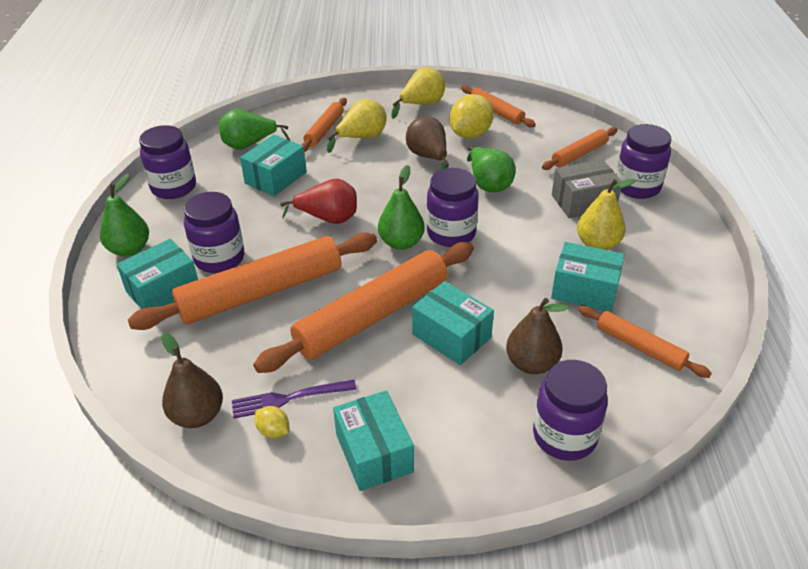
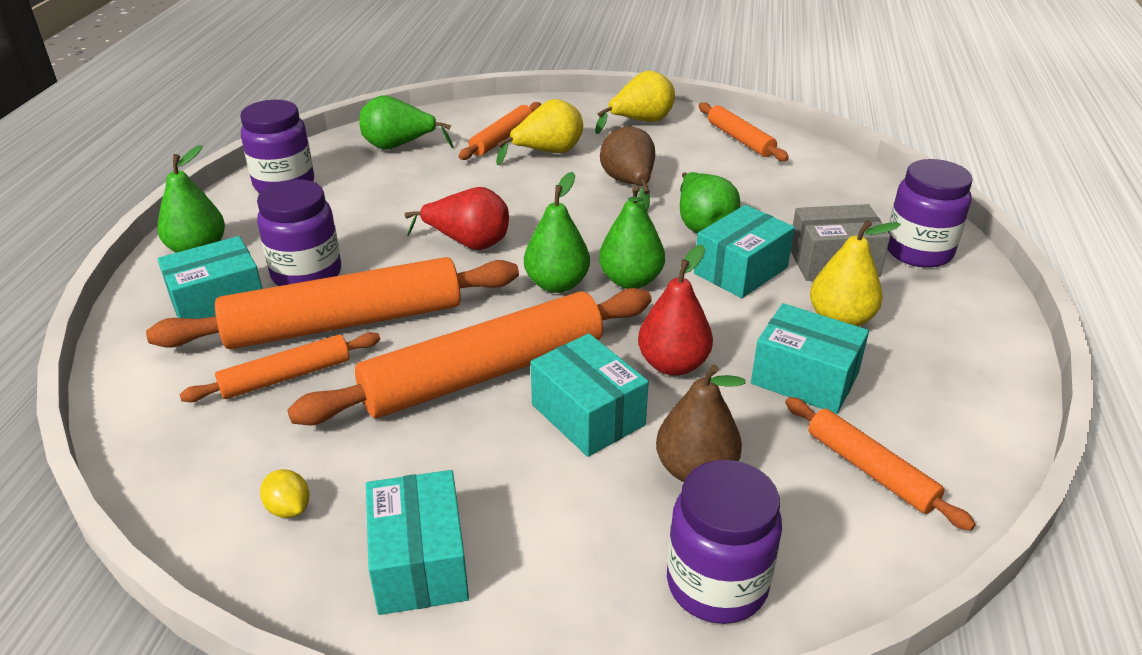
camera: 10 degrees right, 5 degrees down
(197, 415) = (194, 471): brown pear -> none
(275, 178) = (418, 187): turquoise box -> turquoise box (740, 270)
(289, 398) = (327, 467): purple fork -> none
(451, 233) = (630, 280): purple jar -> green pear
(470, 134) = (695, 162): yellow lemon -> none
(497, 292) = (673, 364): none -> red pear
(579, 154) = (843, 202): orange rolling pin -> orange rolling pin (286, 377)

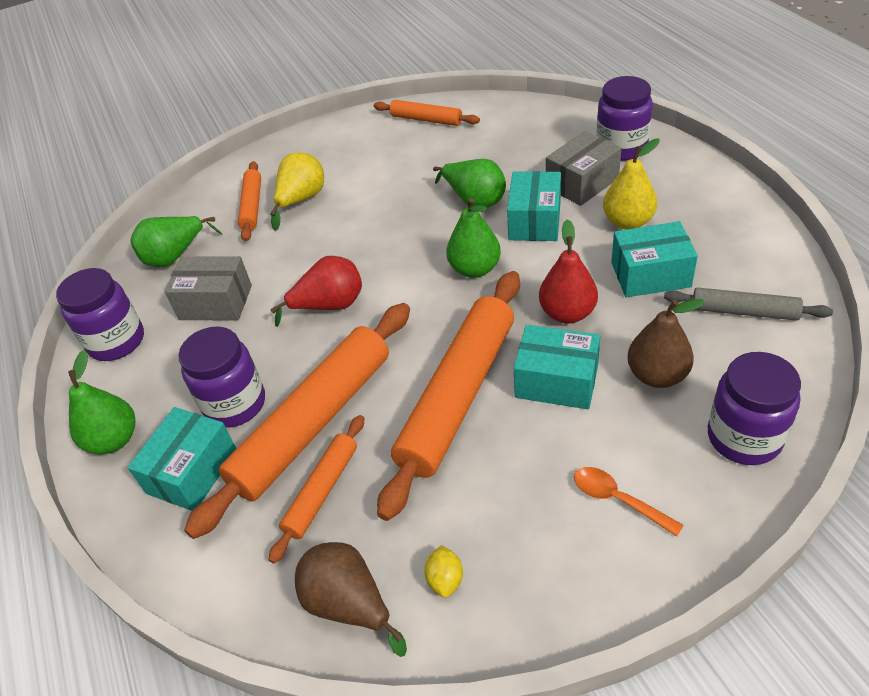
camera: 30 degrees left, 10 degrees up
(289, 508) = (445, 579): yellow lemon -> yellow lemon turned 75 degrees clockwise
(386, 194) = (215, 302): none -> grey box
(420, 562) = (572, 550): turquoise box -> none
(516, 551) = (618, 499): none -> orange spoon
(557, 284) = (429, 300): green pear -> none
(629, 184) = (390, 195): brown pear -> brown pear (349, 604)
(640, 122) = (341, 140): yellow pear -> none
(870, 470) = (743, 311): orange rolling pin -> grey rolling pin

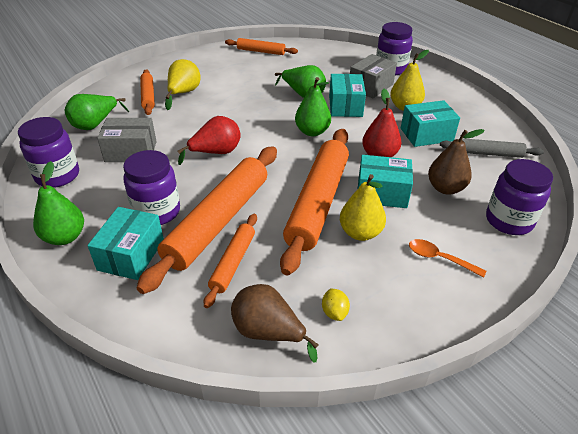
camera: 15 degrees left, 5 degrees down
(509, 449) = (360, 233): none -> yellow pear

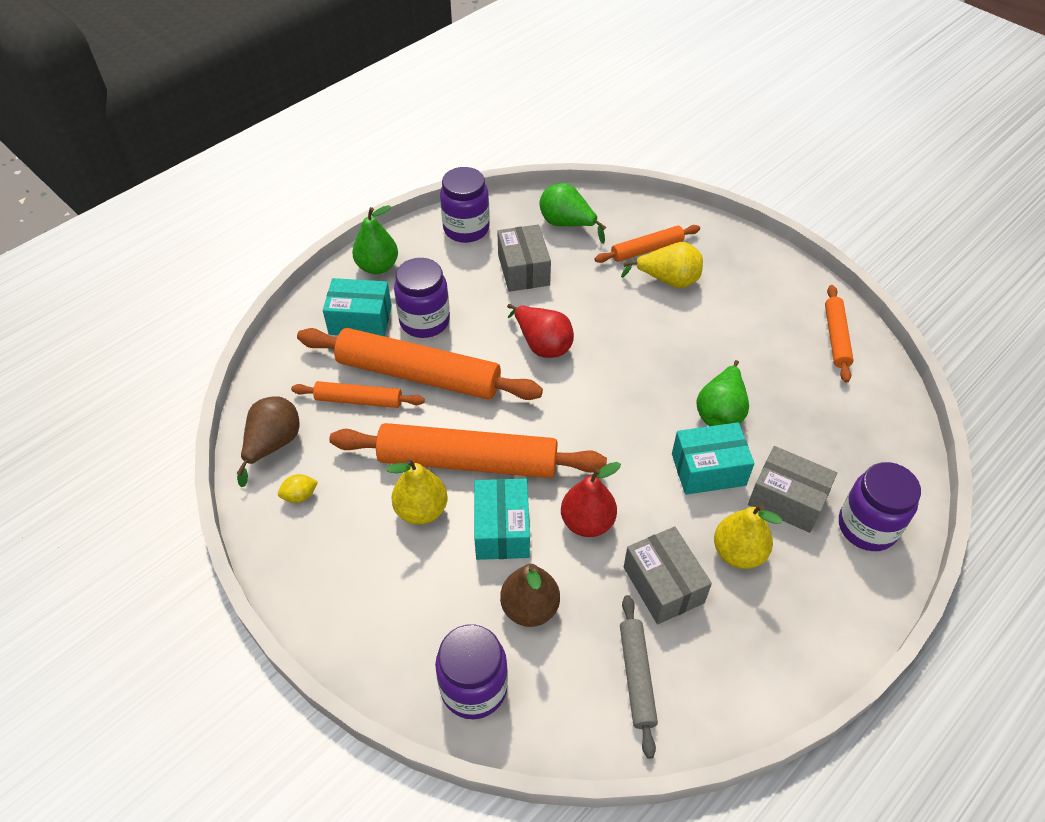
camera: 80 degrees right, 10 degrees up
(312, 132) = (622, 436): green pear -> none
(426, 134) = (663, 585): turquoise box -> grey box
(439, 258) = (388, 596): orange spoon -> none

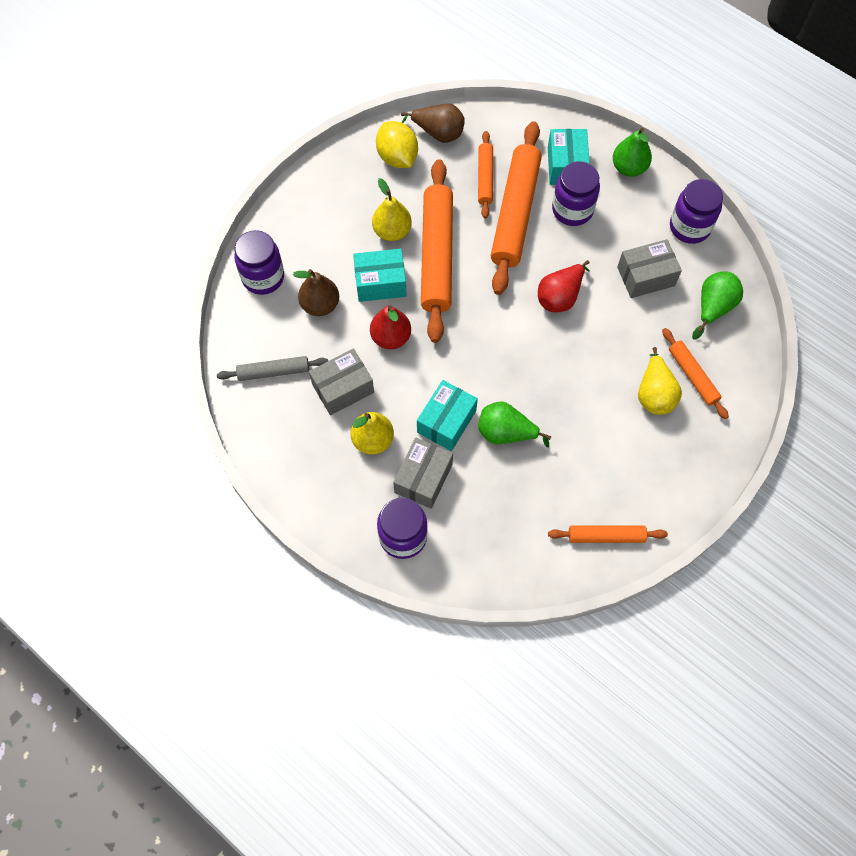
camera: 85 degrees right, 15 degrees up
(300, 496) = (397, 157): yellow lemon -> yellow lemon, size x2.06
(708, 469) = (446, 421): turquoise box -> turquoise box turned 45 degrees clockwise

